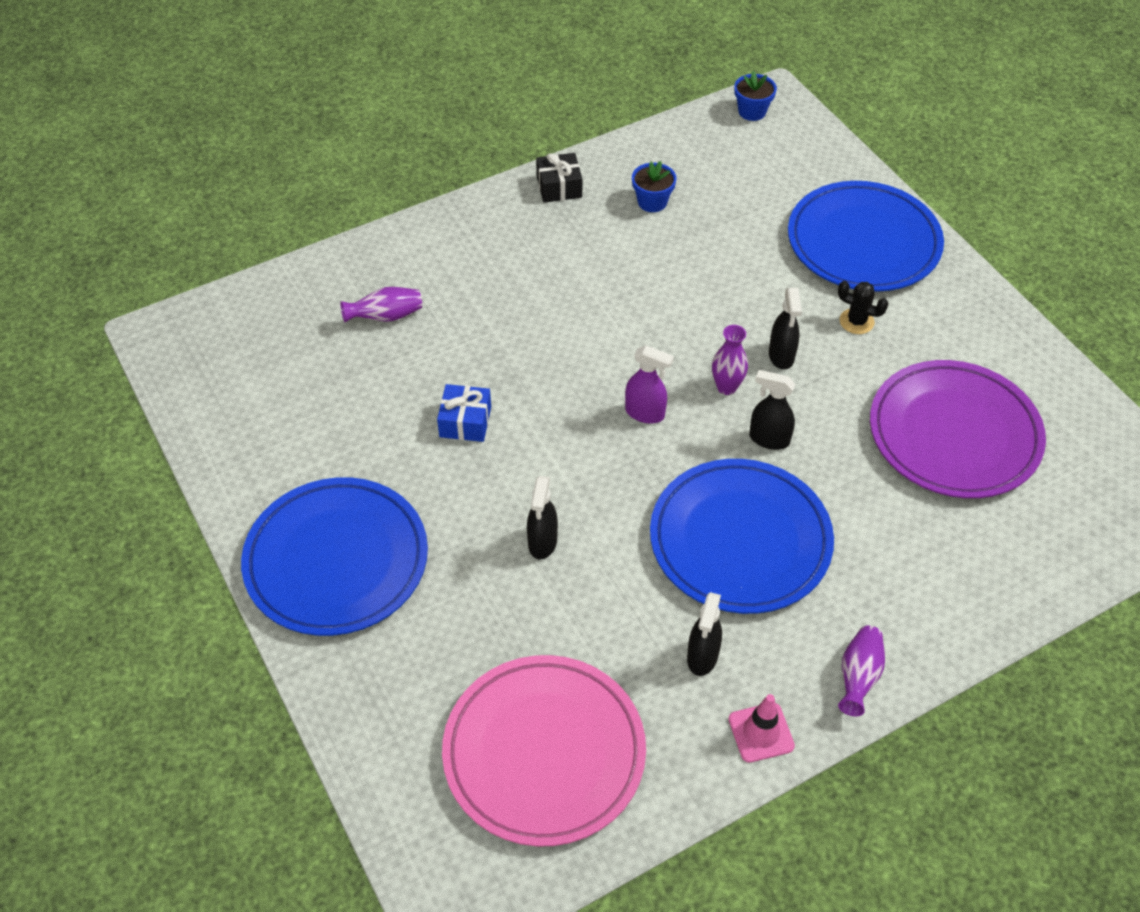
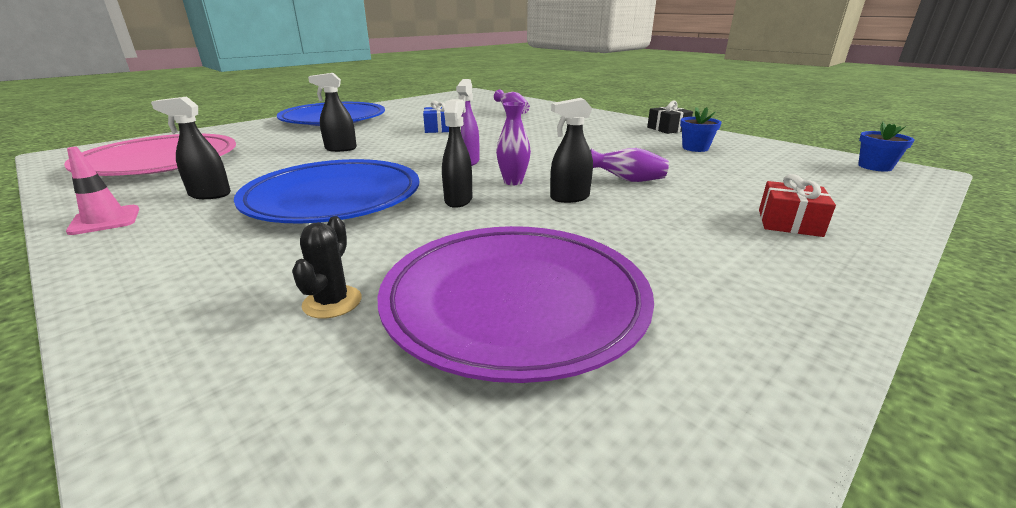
camera: 75 degrees right, 25 degrees down
(856, 321) = (657, 227): black cactus -> black cactus (332, 302)
(858, 677) = (129, 260): purple vase -> purple vase (627, 180)
(863, 242) = (789, 223): blue plate -> red gift

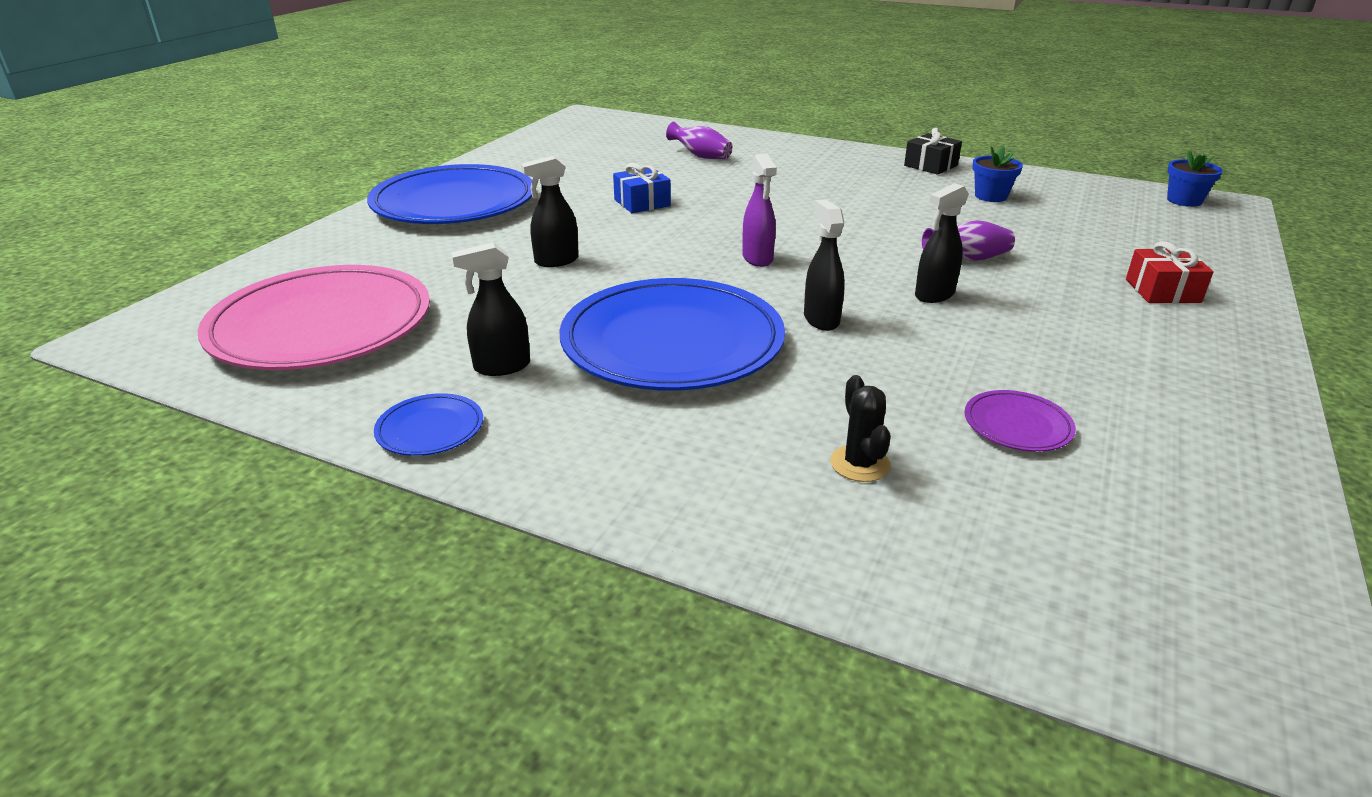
camera: 20 degrees left, 5 degrees up
(105, 220) = (430, 429): pink traffic cone -> blue plate
(513, 182) = (849, 282): purple vase -> none
(515, 301) = (1017, 425): purple plate -> purple plate, size x0.41

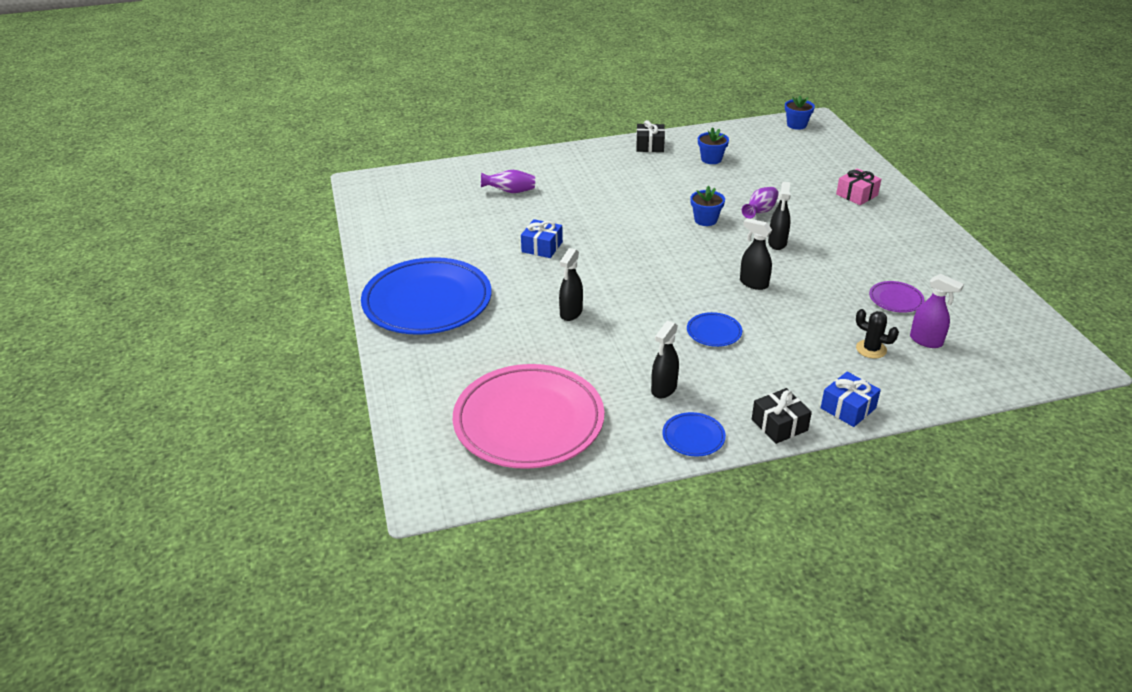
camera: 40 degrees left, 5 degrees up
(552, 477) = (779, 425): none -> black gift
(672, 343) = (714, 332): blue plate -> blue plate, size x0.41
(683, 514) = (848, 408): none -> blue gift
(757, 258) = (668, 259): purple spray bottle -> purple spray bottle (926, 341)
(875, 242) = (705, 220): none -> blue flower pot
(1162, 291) = (857, 195): red gift -> pink gift

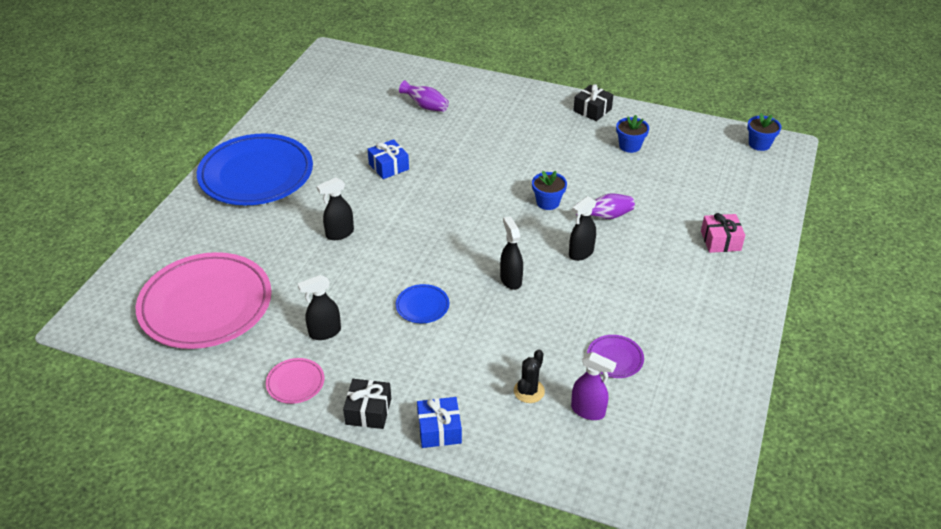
camera: 35 degrees right, 5 degrees up
(693, 437) = (295, 383): blue plate -> pink plate
(871, 349) = (529, 391): black cactus -> black cactus turned 45 degrees clockwise
(926, 341) = (588, 411): purple spray bottle -> purple spray bottle turned 45 degrees counterclockwise

